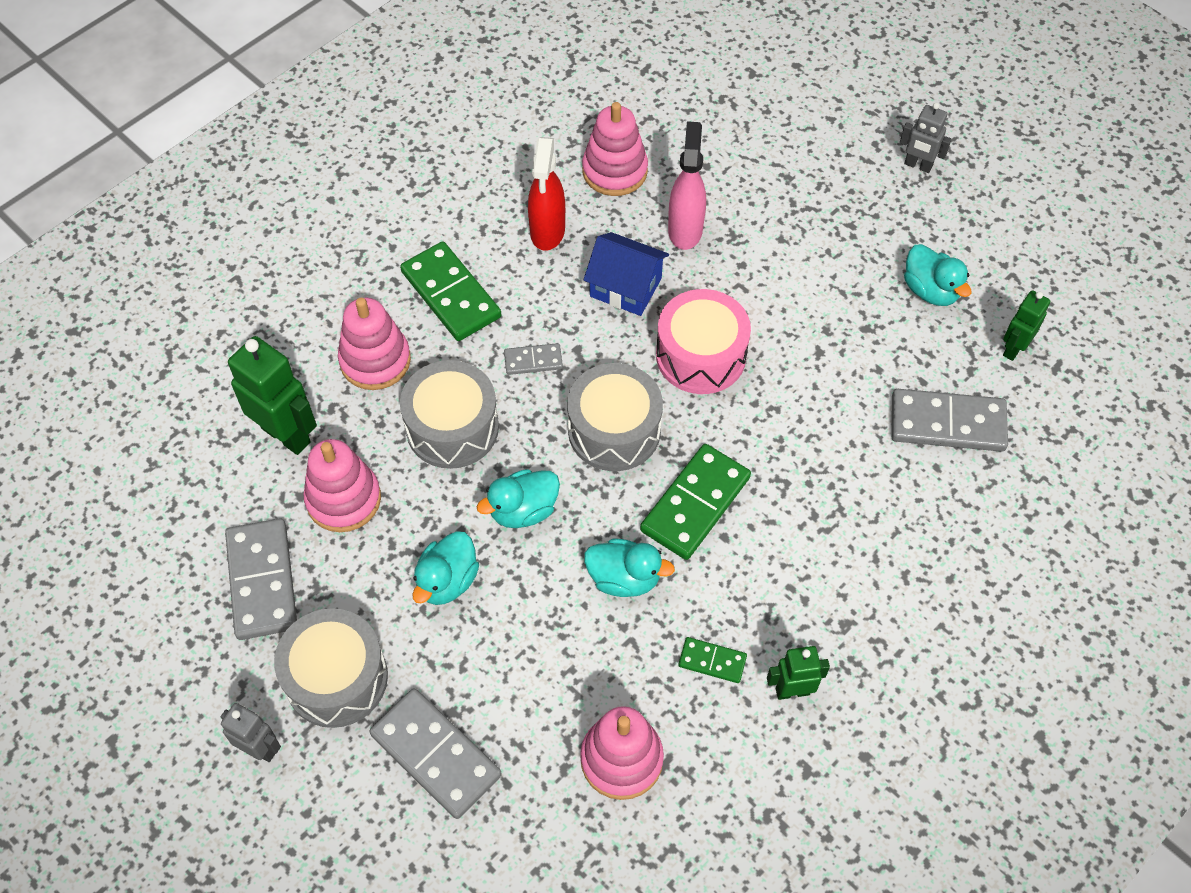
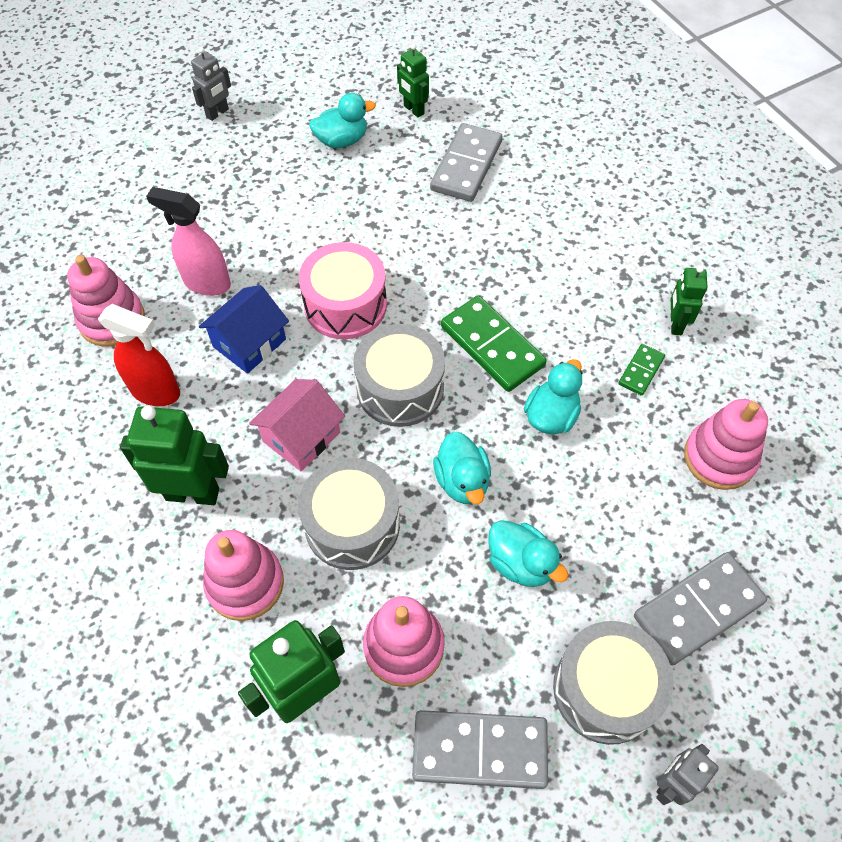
camera: 75 degrees left, 0 degrees up
(451, 294) = (193, 493): green domino -> green robot
(533, 361) = (301, 437): grey domino -> pink house

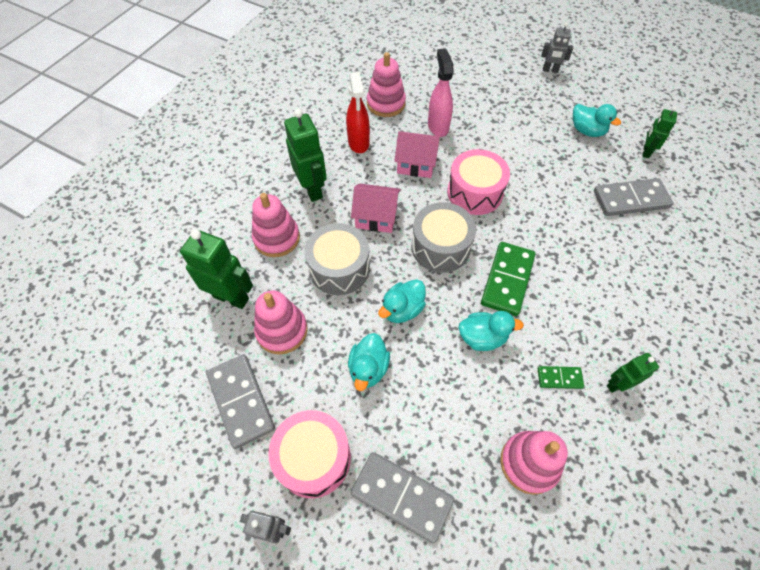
camera: 60 degrees right, 0 degrees up
(249, 343) = (416, 164): blue house -> pink house
(605, 689) = (313, 458): grey drum -> pink drum

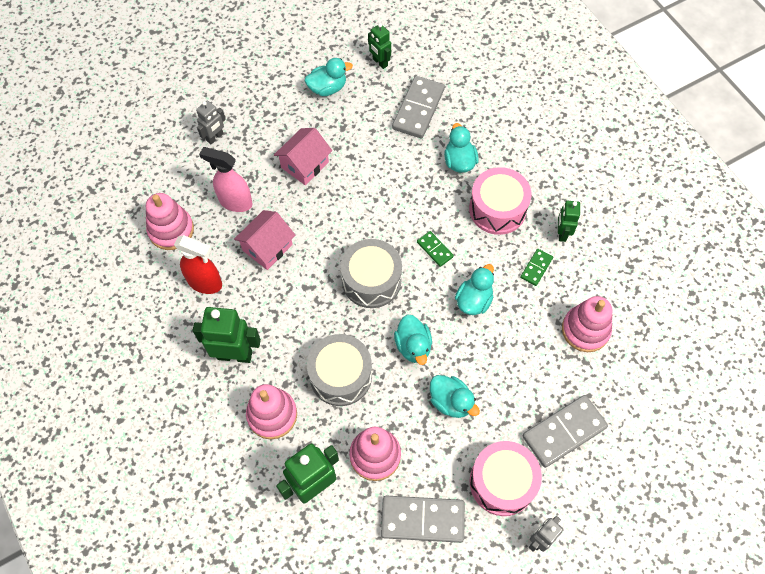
camera: 60 degrees left, 5 degrees up
(376, 217) = (305, 315): pink house -> pink house (304, 164)
(475, 192) = (333, 219): pink drum -> pink drum (497, 209)
(507, 280) = (435, 249): green domino -> green domino, size x0.51
(550, 70) = (235, 65): grey robot -> grey robot (215, 137)
(610, 256) = (459, 161): none -> turquoise duck

